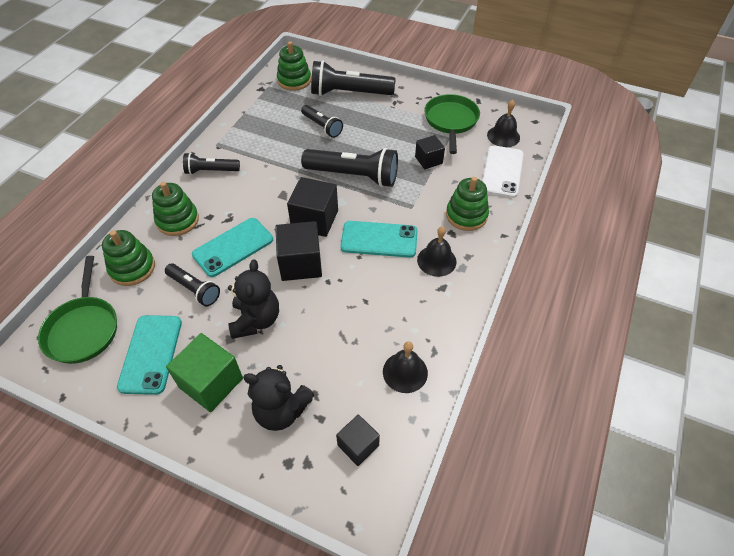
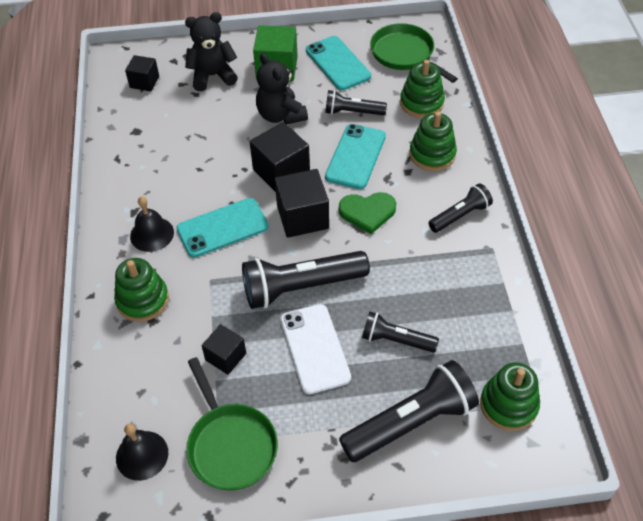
camera: 150 degrees right, 0 degrees up
(267, 201) = (367, 212): none -> green heart
(405, 372) = (134, 135): black bell -> none
(502, 171) = (122, 386): white phone -> white phone (315, 348)

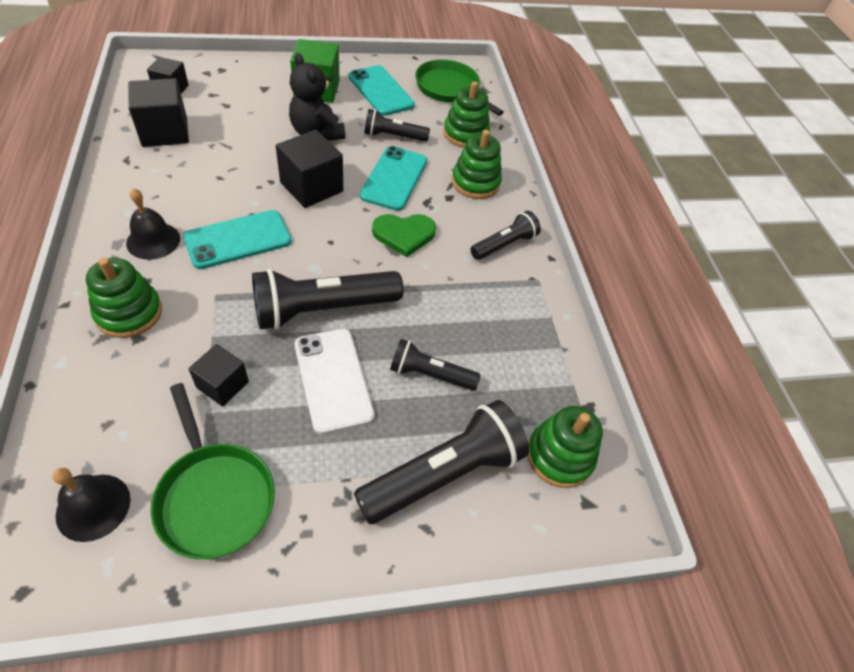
camera: 10 degrees left, 0 degrees up
(212, 76) = (247, 90): black teddy bear -> none
(302, 217) = (331, 234): black cube -> black cube (165, 132)

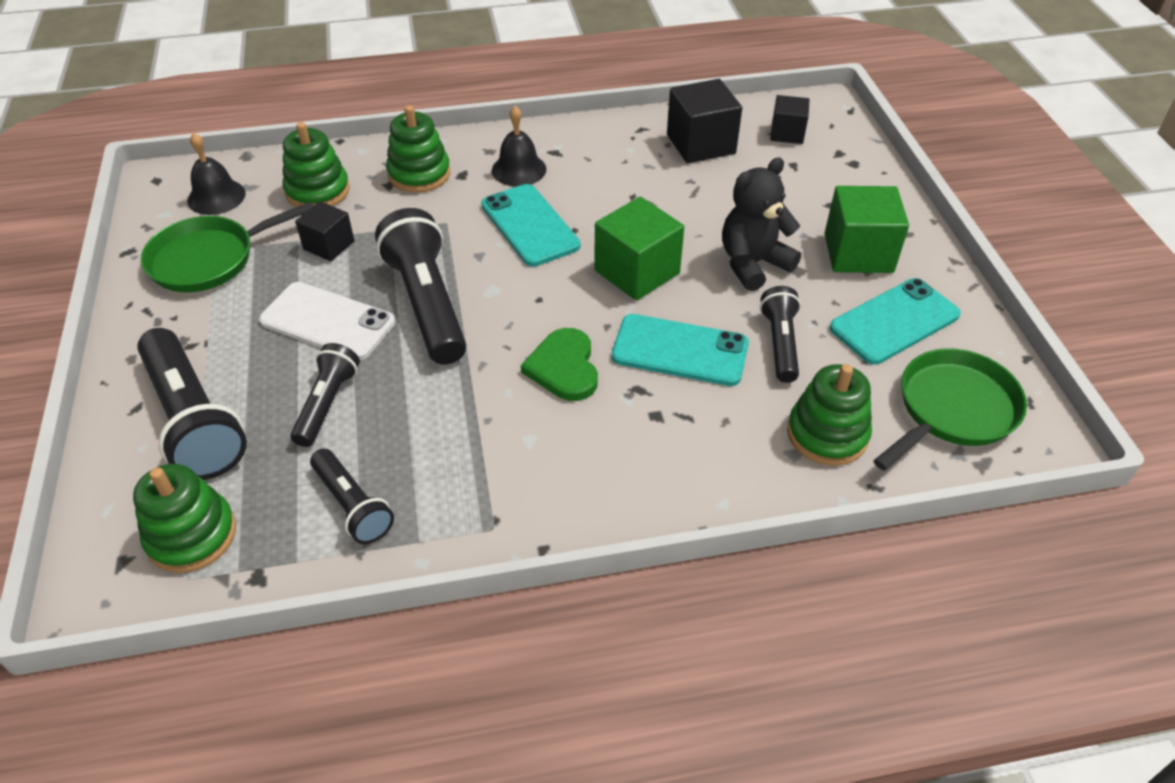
camera: 95 degrees right, 5 degrees down
(311, 187) = (637, 272): black cube -> green cube
(333, 379) = (327, 322): white phone -> white phone turned 45 degrees clockwise
(475, 183) = (700, 448): green stacking toy -> green stacking toy (318, 191)
(504, 245) = (562, 485): black flashlight -> black flashlight (352, 506)

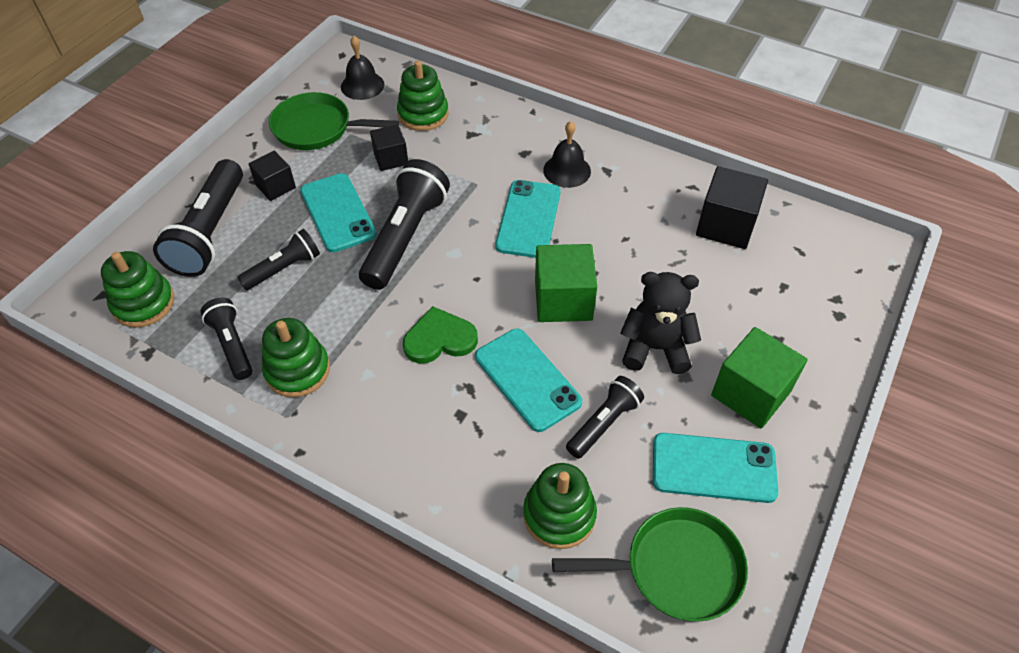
camera: 40 degrees right, 5 degrees up
(327, 322) = (338, 213): white phone -> turquoise phone
(352, 506) = (232, 345): black flashlight -> black flashlight turned 150 degrees clockwise
(419, 174) = (497, 137): green stacking toy -> green stacking toy (297, 370)
(564, 367) = (439, 339): green heart -> green heart turned 45 degrees clockwise
(787, 133) = (810, 256): black cube -> black cube (275, 186)

